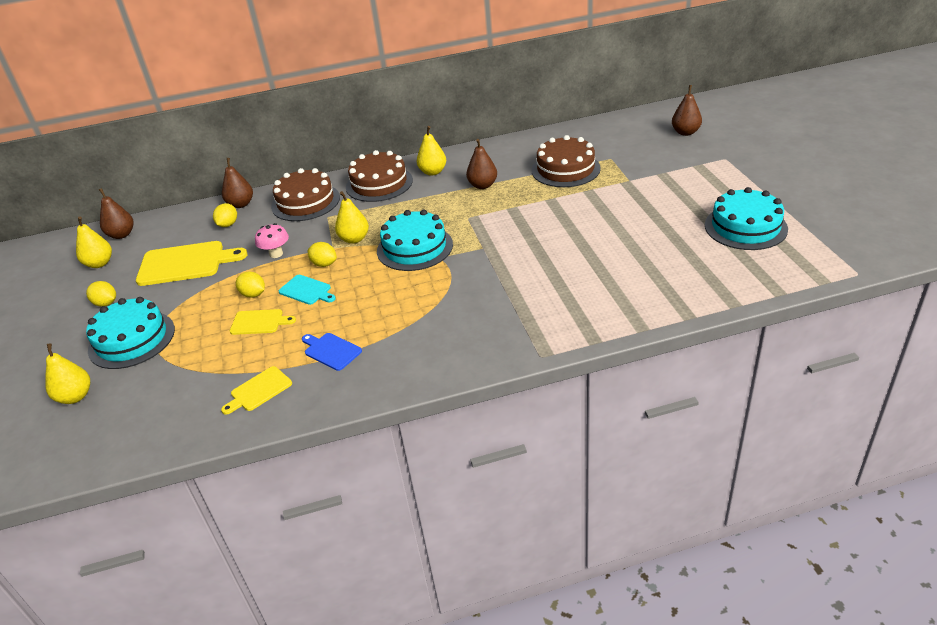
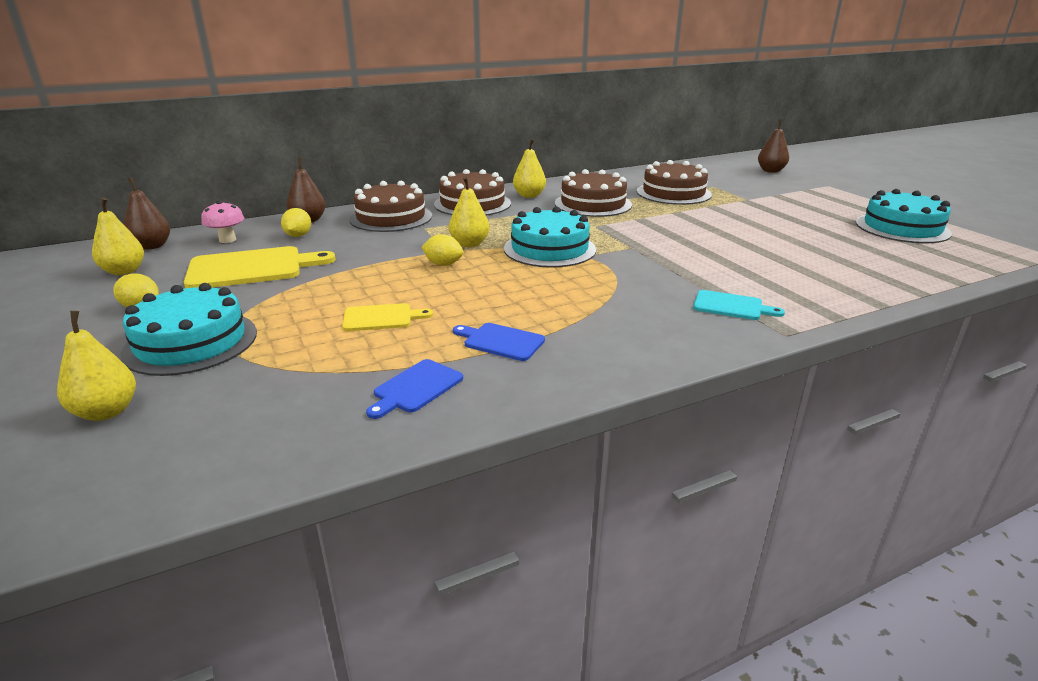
camera: 15 degrees left, 10 degrees down
(253, 294) = (360, 292): yellow lemon -> none
(259, 390) = (416, 388): yellow cutting board -> blue cutting board
(276, 254) = (374, 257): pink mushroom -> pink mushroom (227, 240)
(307, 290) = (433, 287): turquoise cutting board -> turquoise cutting board (731, 306)
(482, 185) = (593, 204): brown pear -> brown cake

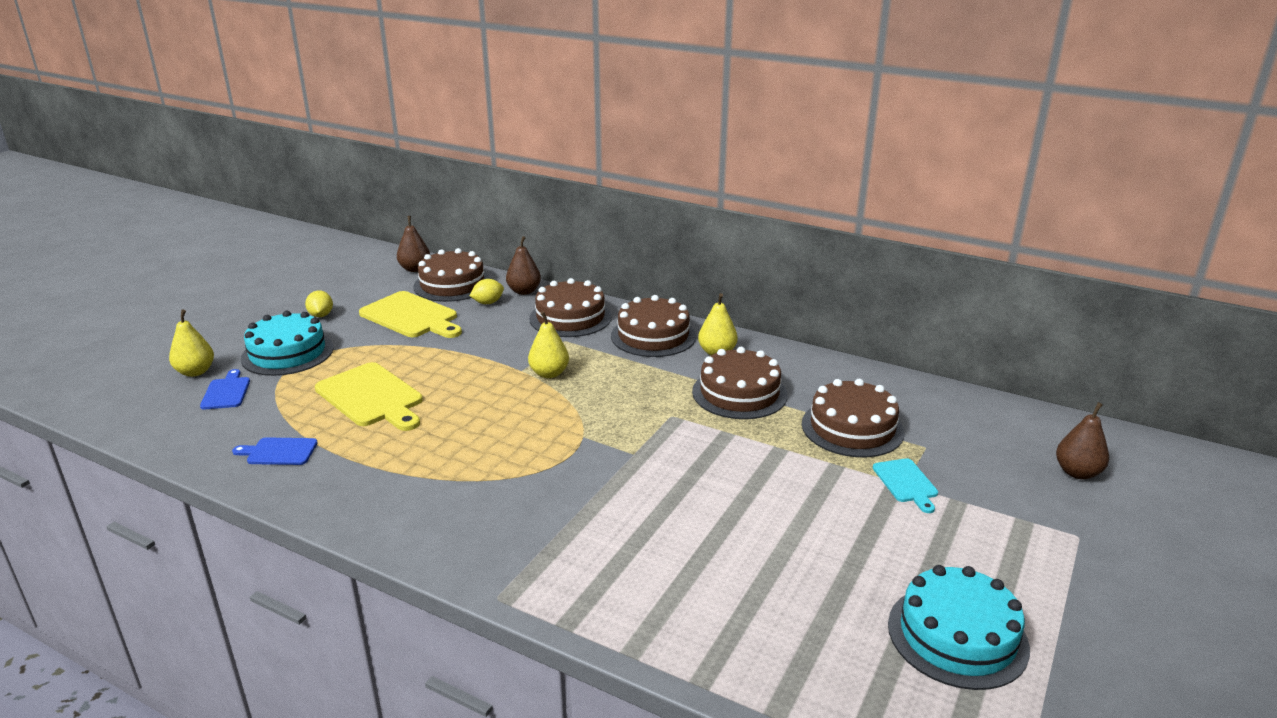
camera: 55 degrees right, 0 degrees up
(124, 271) = (367, 283): yellow pear -> none
(227, 240) = (452, 284): pink mushroom -> brown cake
(381, 318) = (371, 397): yellow cutting board -> yellow cutting board, size x1.86
(443, 264) = (492, 380): yellow lemon -> none
(501, 341) = (370, 458): blue cutting board -> blue cutting board (226, 392)
(549, 249) = (580, 413): turquoise cake -> none
(731, 306) = (537, 550): turquoise cutting board -> turquoise cutting board (906, 483)

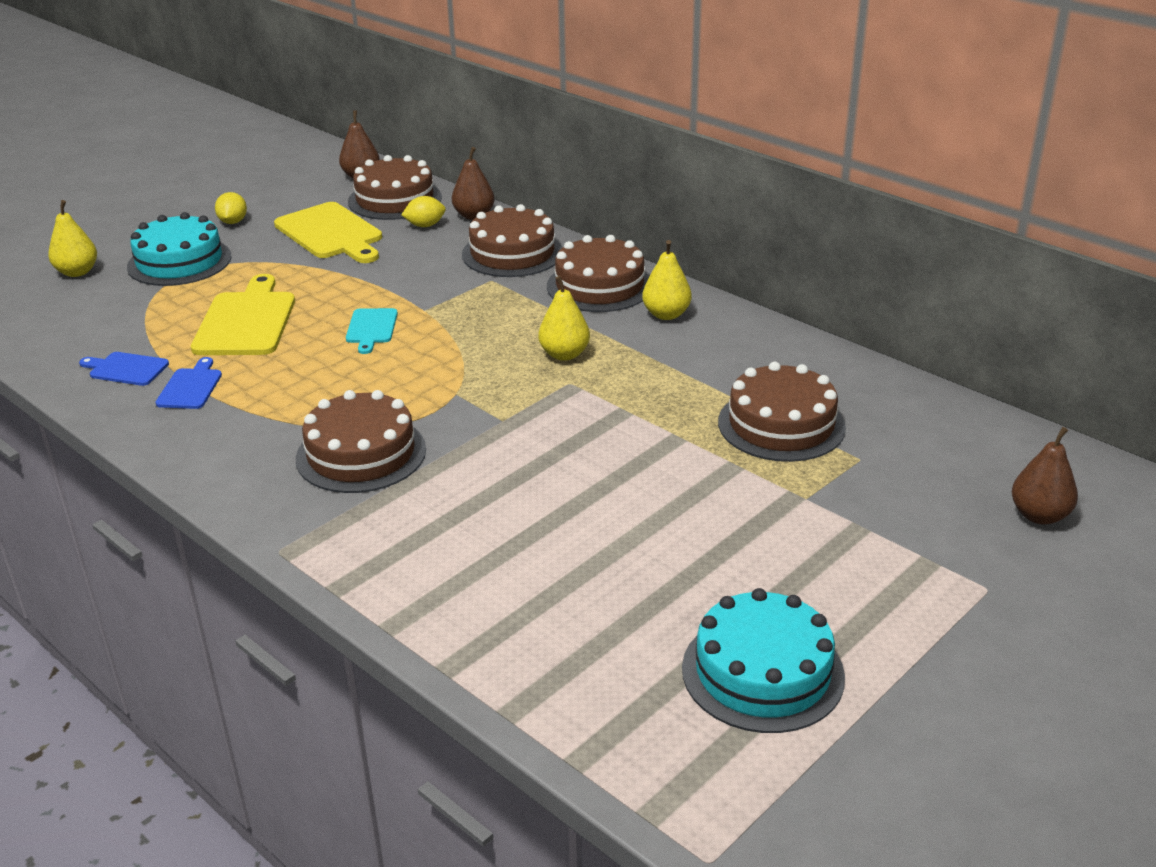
camera: 15 degrees right, 5 degrees up
(226, 392) = (99, 298): blue cutting board -> blue cutting board (191, 387)
(371, 397) = (246, 321): yellow cutting board -> yellow cutting board turned 150 degrees counterclockwise
(549, 373) = (454, 317): yellow pear -> yellow pear (564, 354)
(739, 393) = (666, 366): brown cake -> brown cake (361, 454)
(906, 483) = (808, 497): turquoise cutting board -> turquoise cutting board (371, 328)

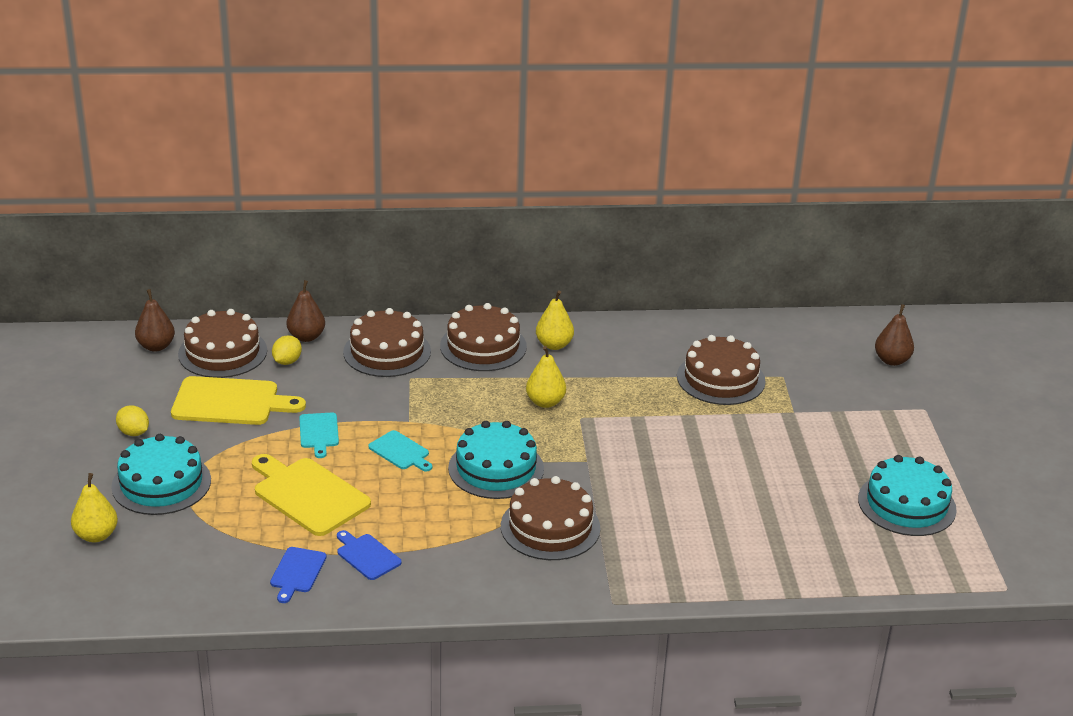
camera: 50 degrees left, 0 degrees up
(126, 369) = (297, 572): blue cutting board -> blue cutting board turned 45 degrees counterclockwise
(344, 283) = (319, 433): none -> turquoise cutting board
(415, 382) = (496, 468): none -> turquoise cake

